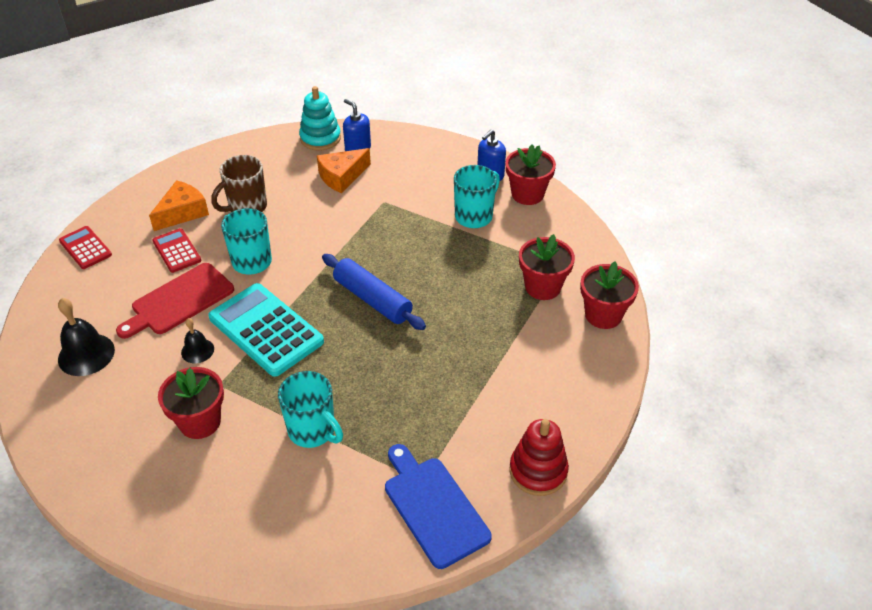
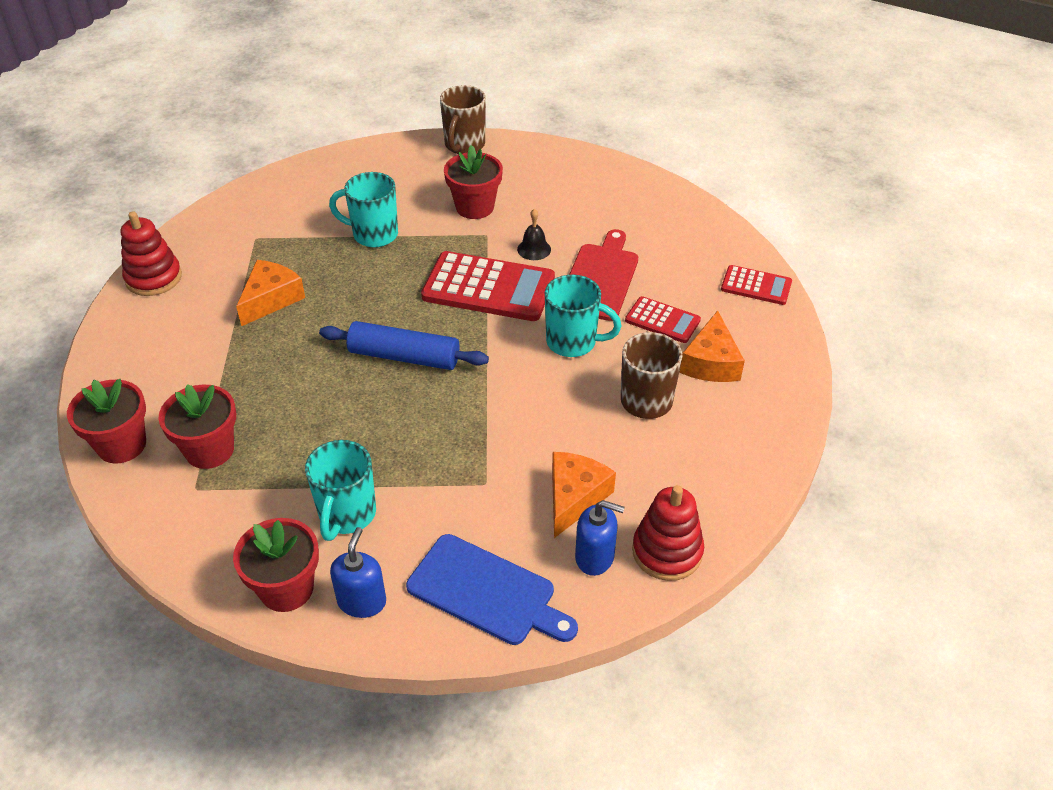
camera: 150 degrees right, 0 degrees up
(86, 354) = (626, 211): black bell -> none
(130, 519) = (464, 145): none -> brown mug
(266, 330) = (488, 288): turquoise calculator -> red calculator
(320, 138) = (667, 551): turquoise stacking toy -> red stacking toy
(433, 507) = (236, 226): blue cutting board -> blue cutting board (487, 592)
(443, 397) = (271, 299): none -> orange cheese

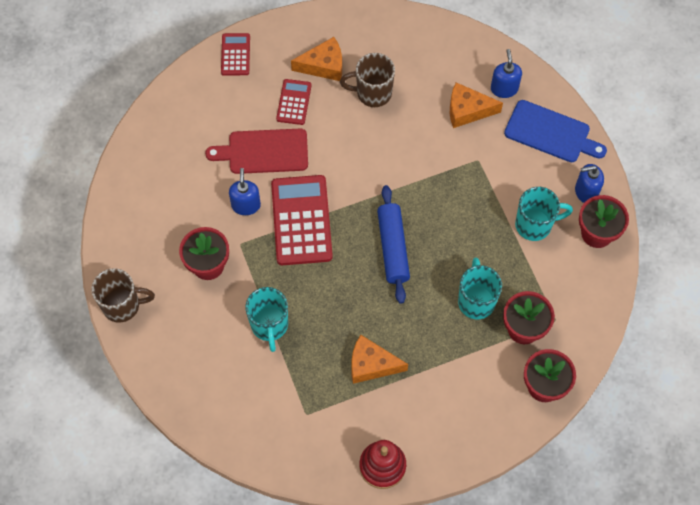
camera: 110 degrees left, 20 degrees up
(487, 592) = (551, 133): blue cutting board -> blue cutting board turned 105 degrees clockwise
(534, 249) = (246, 205): black bell -> blue soap dispenser
(573, 342) = (337, 149): turquoise mug -> turquoise mug (476, 301)
(667, 551) = (484, 55): red stacking toy -> none

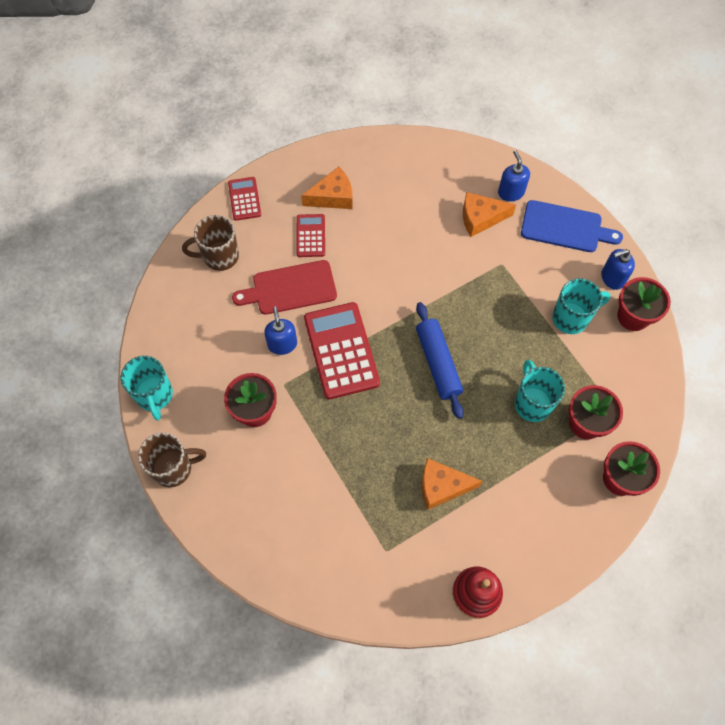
camera: 10 degrees left, 0 degrees up
(269, 326) = (330, 464): turquoise mug -> turquoise mug (154, 396)
(372, 93) = (385, 215): brown mug -> brown mug (219, 257)

